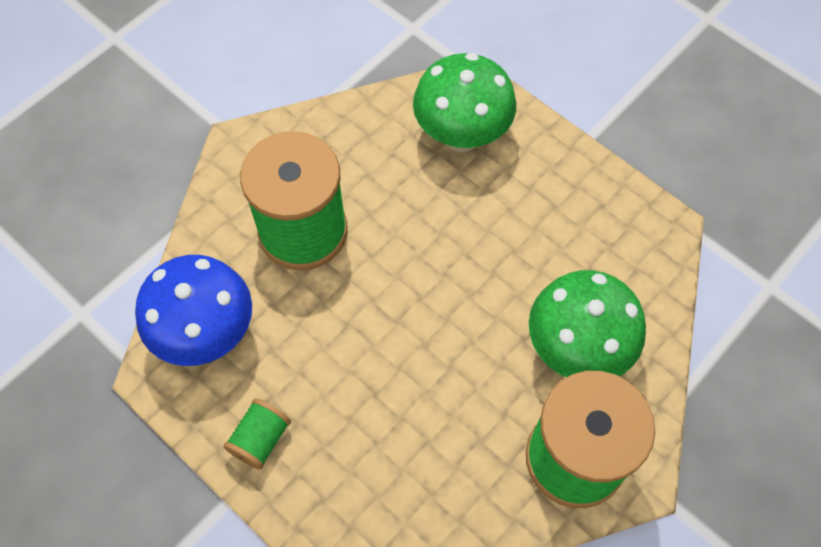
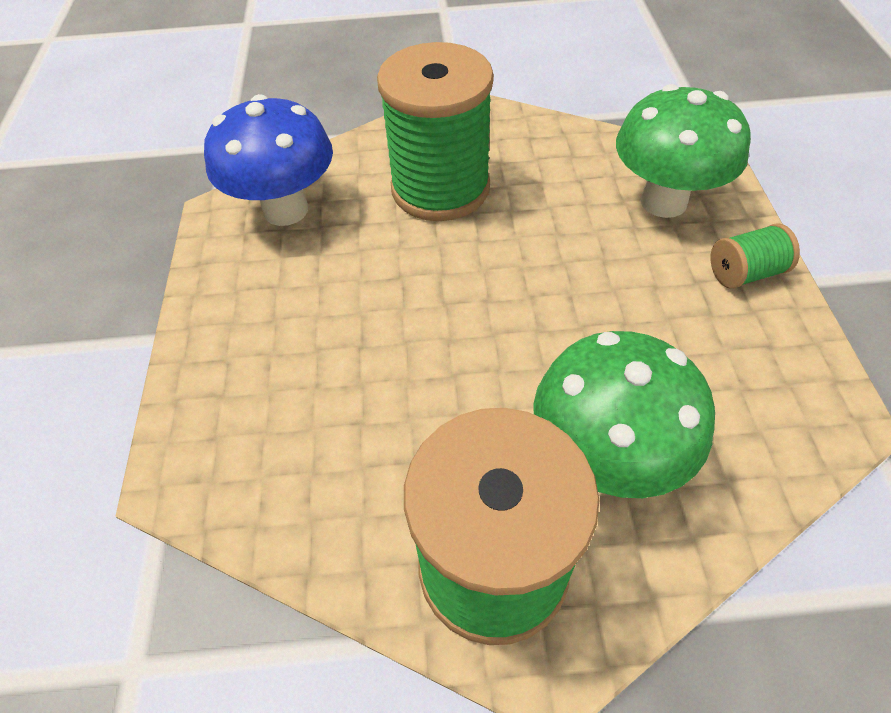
camera: 45 degrees right, 10 degrees down
(260, 439) = (232, 310): green spool -> green spool (745, 273)

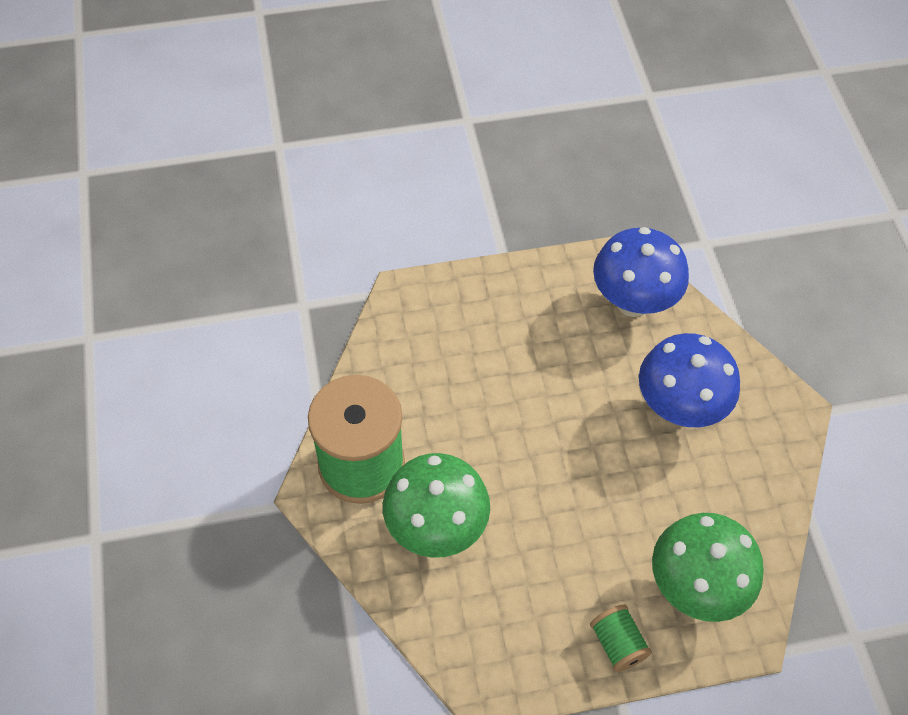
camera: 80 degrees right, 5 degrees up
(440, 188) = (678, 407): green spool -> blue mushroom

